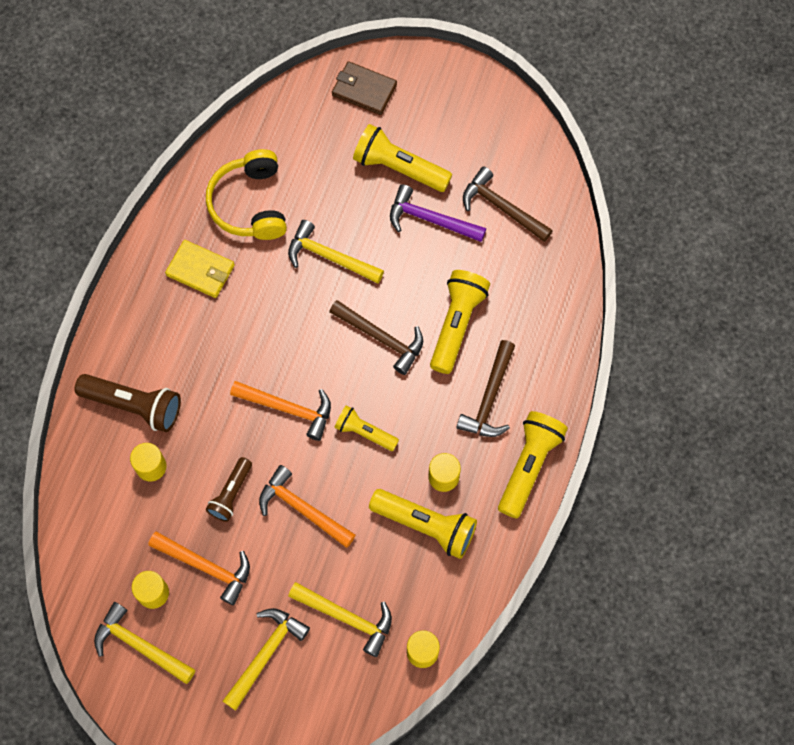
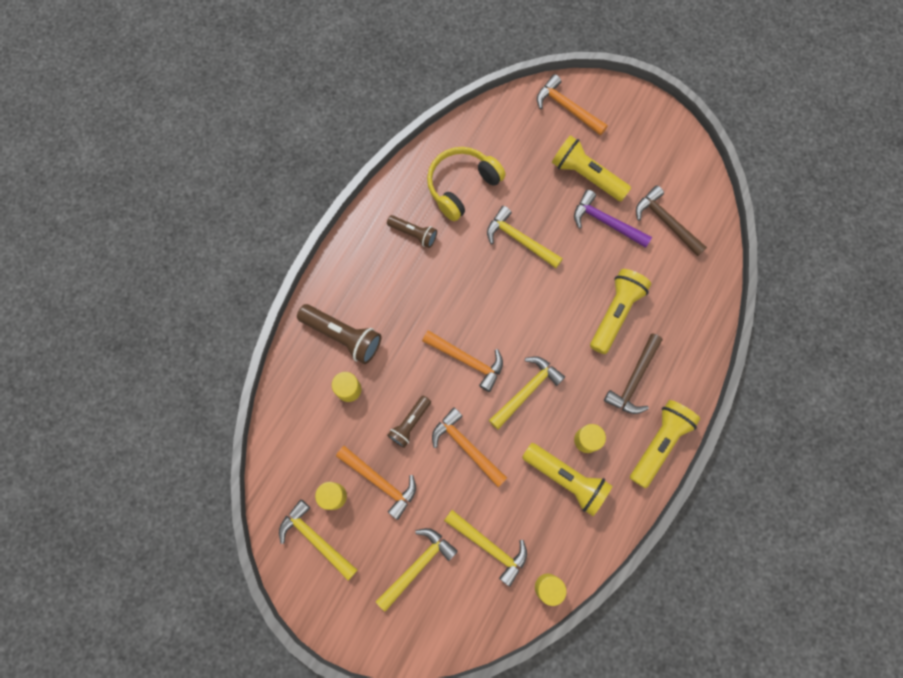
camera: 10 degrees right, 5 degrees up
(200, 270) = (414, 234): yellow wallet -> brown flashlight
(250, 204) = (461, 186): yellow headphones -> yellow headphones turned 45 degrees clockwise
(364, 90) = (567, 108): brown wallet -> orange hammer
(364, 432) = (526, 391): yellow flashlight -> yellow hammer
(381, 338) = (552, 314): brown hammer -> none

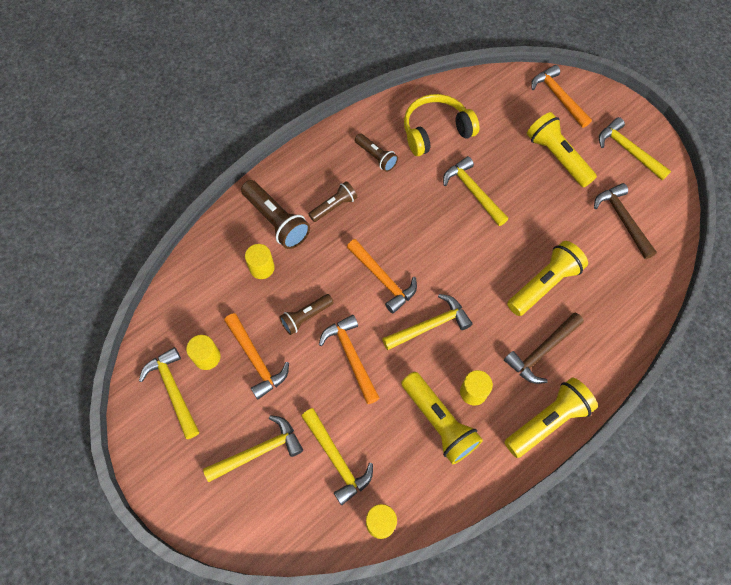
camera: 20 degrees right, 10 degrees down
(393, 301) = (334, 206): none -> brown flashlight
(606, 222) = (562, 202): purple hammer -> none
(650, 146) = (628, 150): none -> yellow hammer

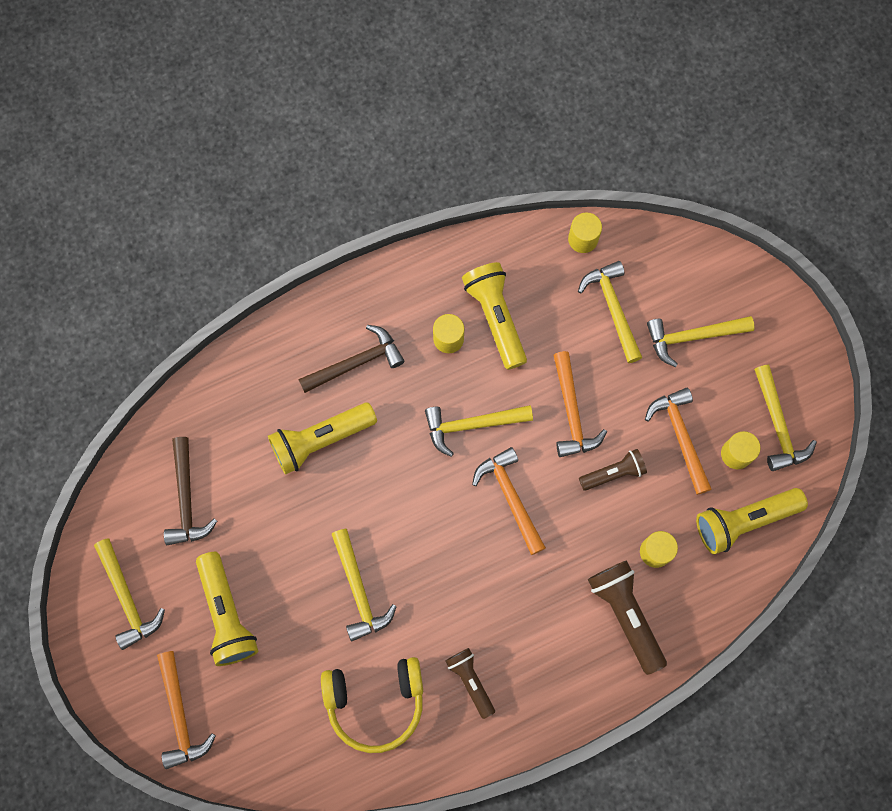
camera: 165 degrees left, 10 degrees up
(334, 206) = (546, 617): brown flashlight -> none
(547, 421) = (381, 289): yellow flashlight -> yellow flashlight (744, 521)

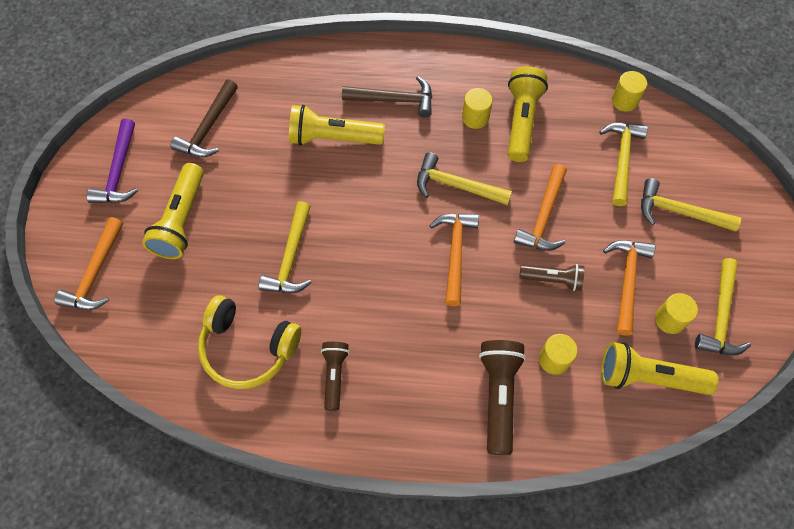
camera: 30 degrees right, 10 degrees down
(127, 598) = (119, 171): yellow hammer -> purple hammer

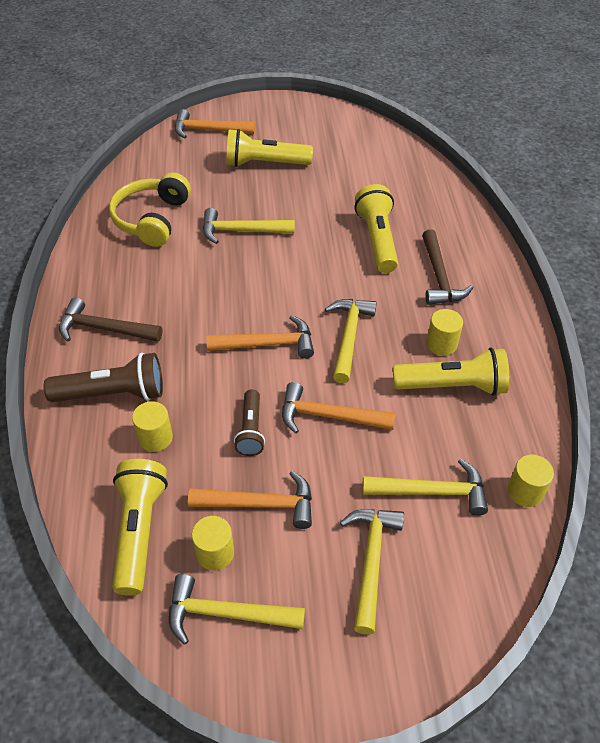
camera: 80 degrees right, 15 degrees down
(119, 171) = (303, 124): purple hammer -> none
(208, 127) = (361, 162): brown hammer -> brown hammer (104, 329)
(334, 375) = (130, 274): brown flashlight -> none

